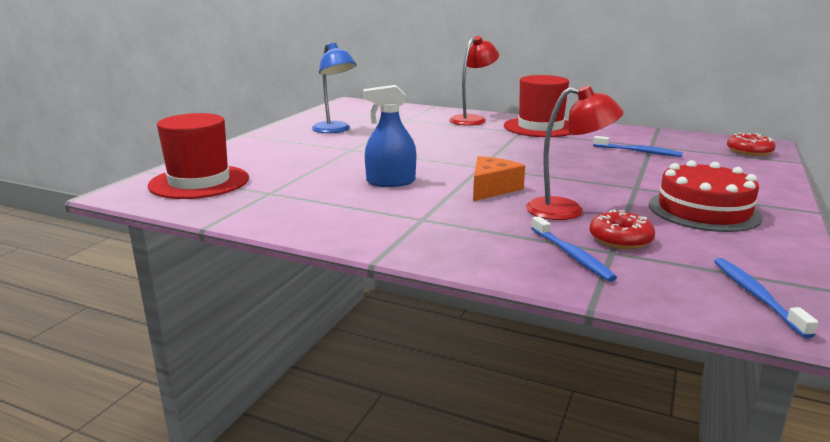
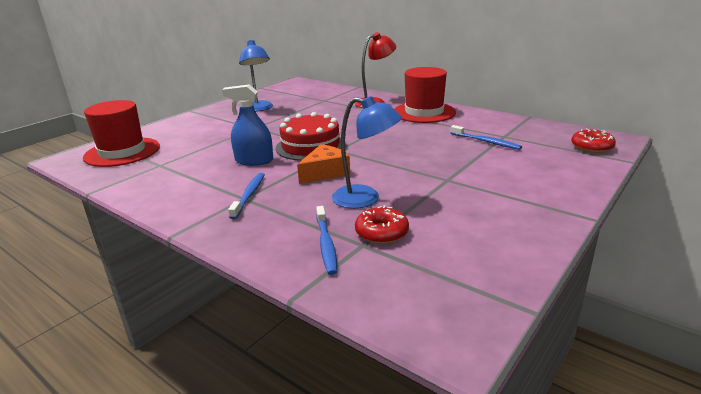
camera: 15 degrees right, 5 degrees up
(567, 210) = (365, 199): red lamp -> blue lamp
(703, 210) = (484, 209): red cake -> red cake (310, 146)
(756, 295) = (444, 304): blue toothbrush -> blue toothbrush (249, 195)

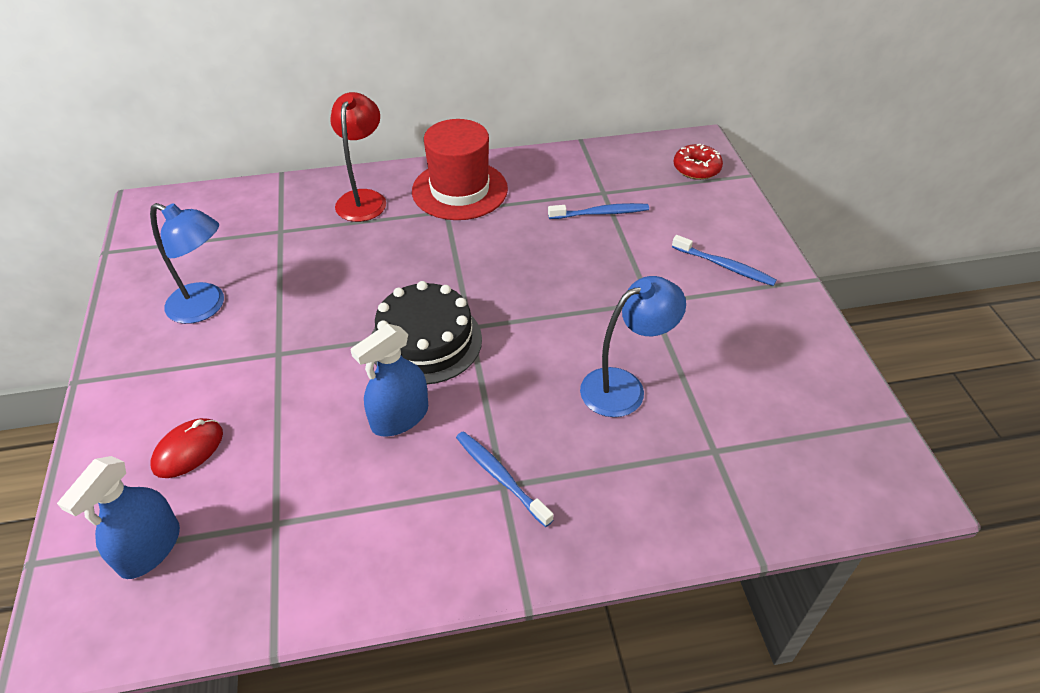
camera: 50 degrees left, 20 degrees up
(122, 152) = (150, 548): red hat -> blue spray bottle
(179, 137) = (188, 450): none -> red mouse
(310, 146) = (426, 341): red cake -> black cake
(325, 172) = (520, 376): orange cheese -> none
(326, 244) = (688, 478): blue toothbrush -> blue toothbrush (725, 266)
(381, 232) = (706, 422): red donut -> none

